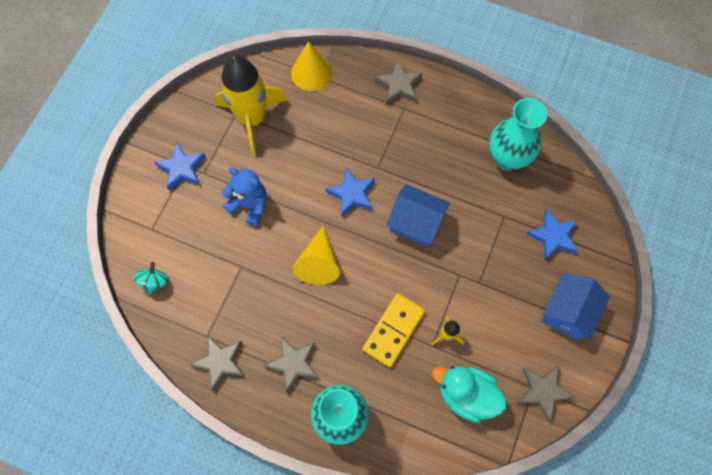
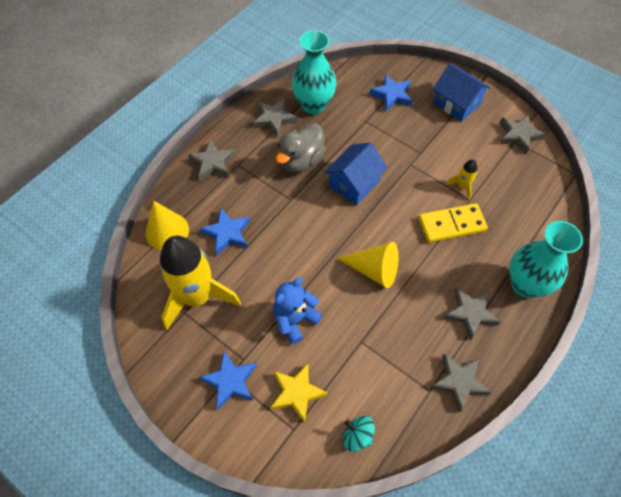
camera: 75 degrees left, 10 degrees down
(182, 223) = (297, 393): none -> yellow star
(352, 194) = (311, 226): blue star -> blue star (227, 233)
(393, 330) = (451, 224): yellow domino -> yellow domino turned 60 degrees counterclockwise
(428, 165) = (301, 161): none -> grey duck
(466, 394) = (515, 186): turquoise duck -> none
(473, 125) = (274, 119): none -> grey star

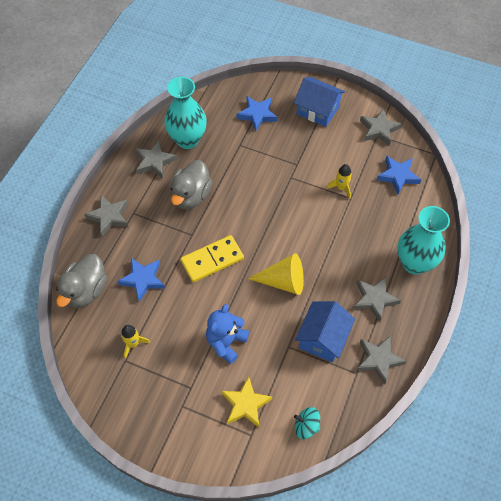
camera: 15 degrees left, 0 degrees up
(167, 231) = (86, 291): yellow cone -> grey duck
(197, 297) = (133, 344): yellow rocket -> yellow rocket, size x0.41
(230, 381) = (185, 409): blue star -> blue star (398, 176)
(354, 183) = (245, 206): blue house -> blue house (323, 338)
(451, 224) = (340, 224): yellow domino -> yellow domino (212, 260)

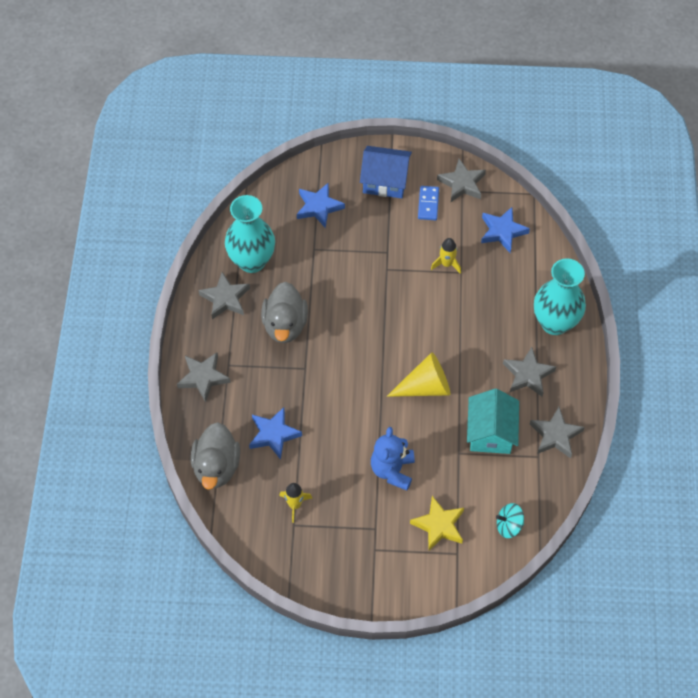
camera: 20 degrees left, 0 degrees up
(212, 260) = (339, 388): yellow domino -> none
(323, 338) = (490, 432): blue house -> turquoise house
(345, 137) = (428, 204): none -> blue domino

